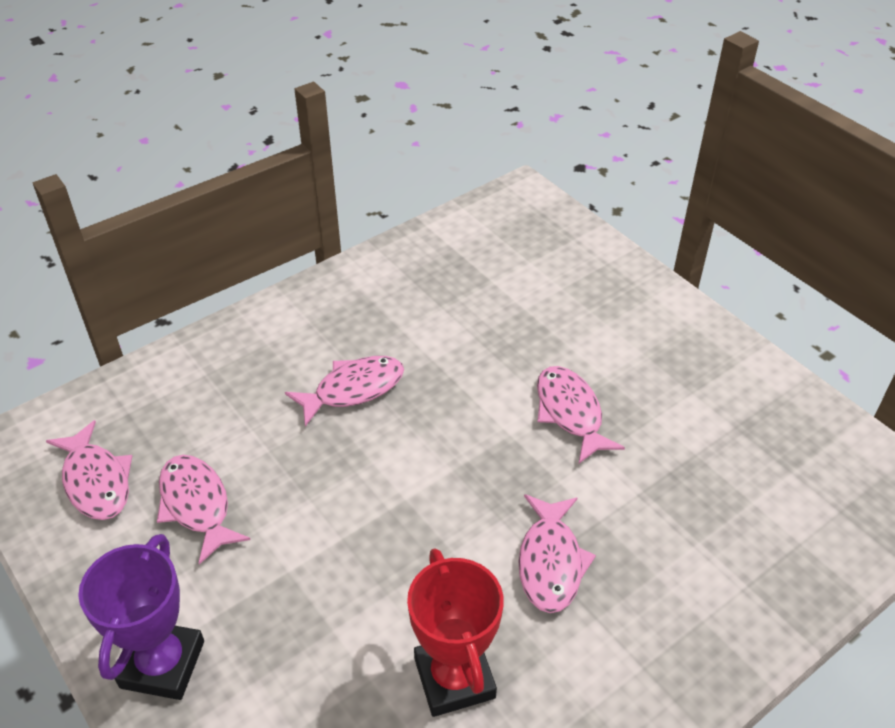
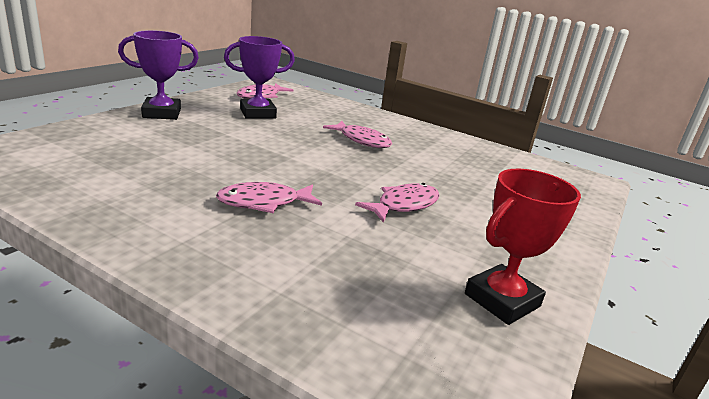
camera: 65 degrees right, 20 degrees down
(197, 505) = (258, 113): pink fish -> purple trophy
(454, 678) = (163, 176): red trophy -> red trophy (502, 300)

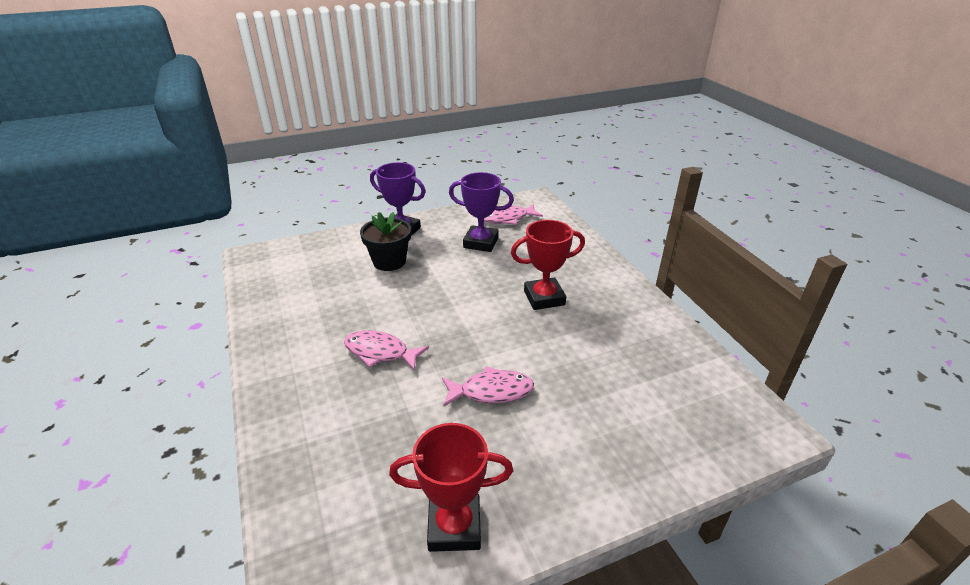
camera: 40 degrees right, 10 degrees up
(179, 136) = (389, 261): none -> black flower pot
(362, 140) = (544, 298): pink fish -> red trophy

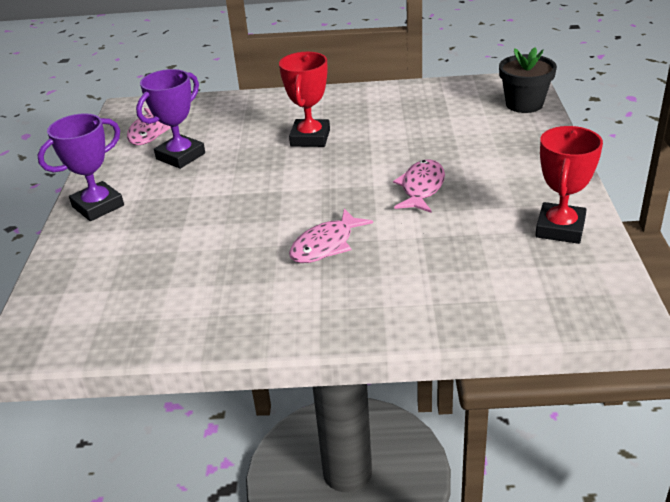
camera: 65 degrees left, 0 degrees up
(389, 261) = (159, 222): black flower pot -> black flower pot (524, 104)

